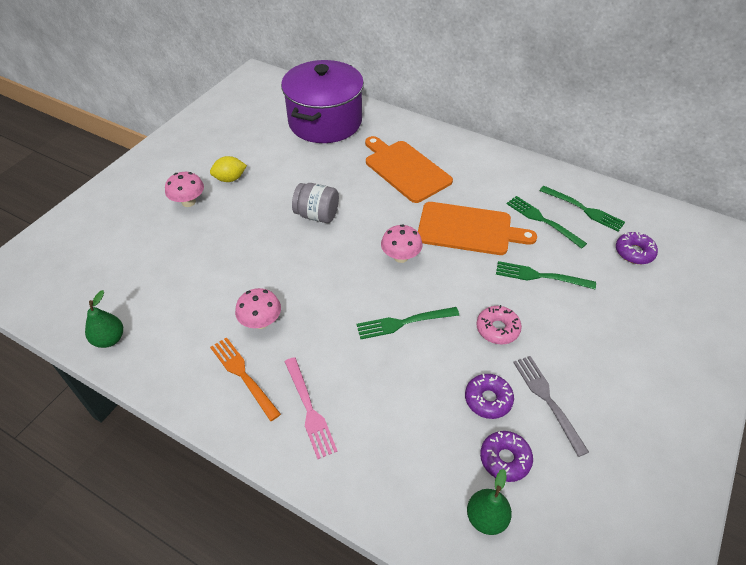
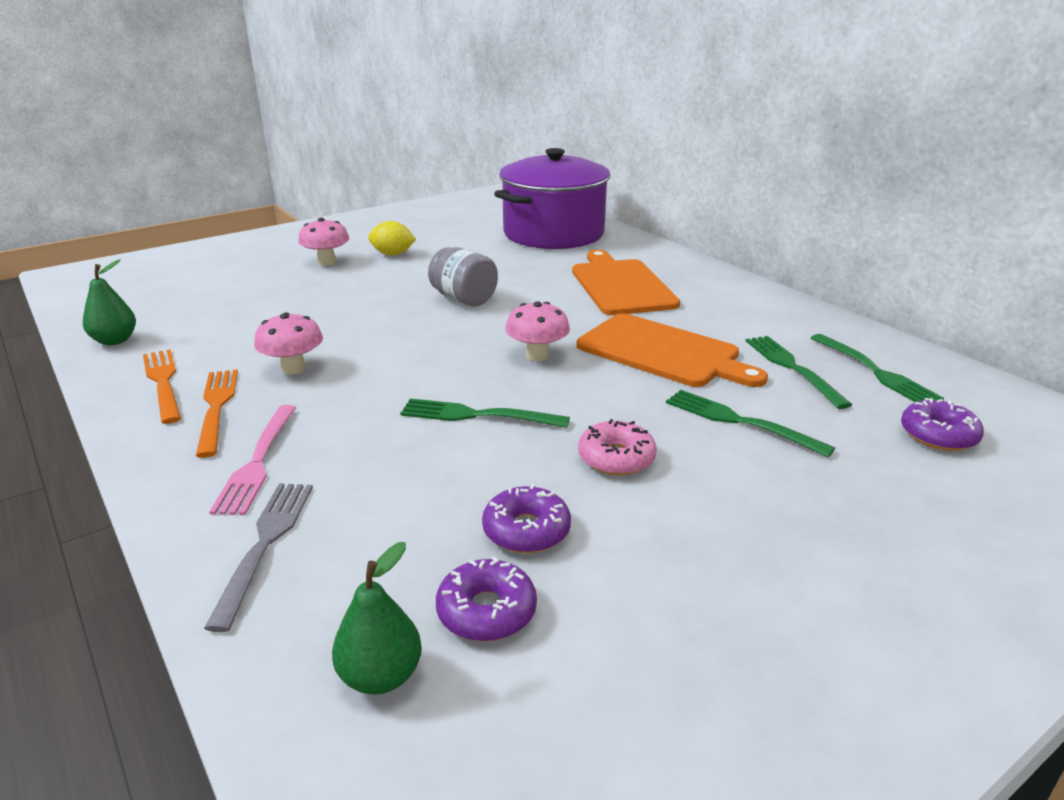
camera: 25 degrees right, 20 degrees down
(186, 367) = (163, 382): none -> orange fork
(547, 400) = (629, 563): grey fork -> grey fork (265, 544)

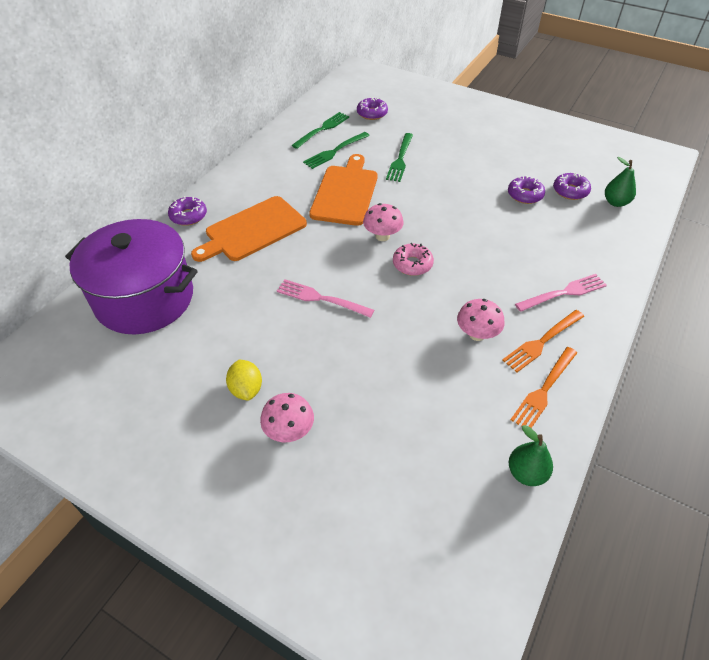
camera: 115 degrees left, 20 degrees up
(265, 544) = (601, 258): grey fork -> none
(464, 299) = (321, 299): grey jar -> pink fork
(478, 415) = (461, 236): green fork -> none
(616, 458) = (458, 185): pink donut -> pink donut (412, 264)
(676, 260) = (188, 216): none -> purple donut

